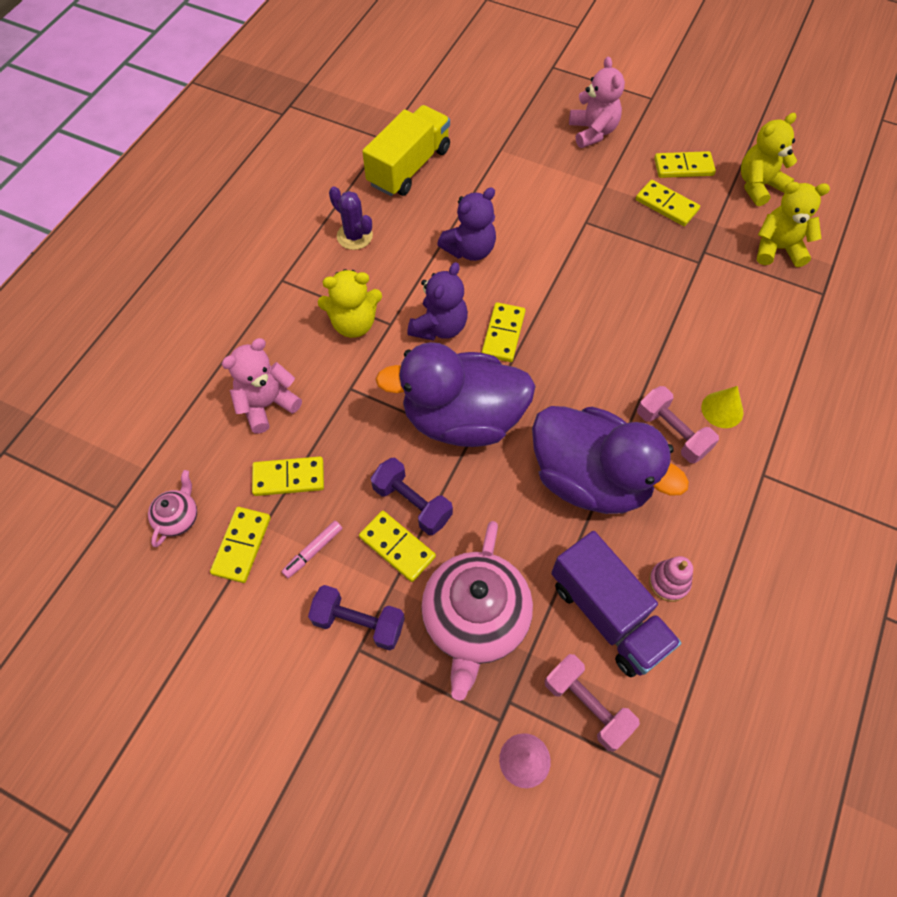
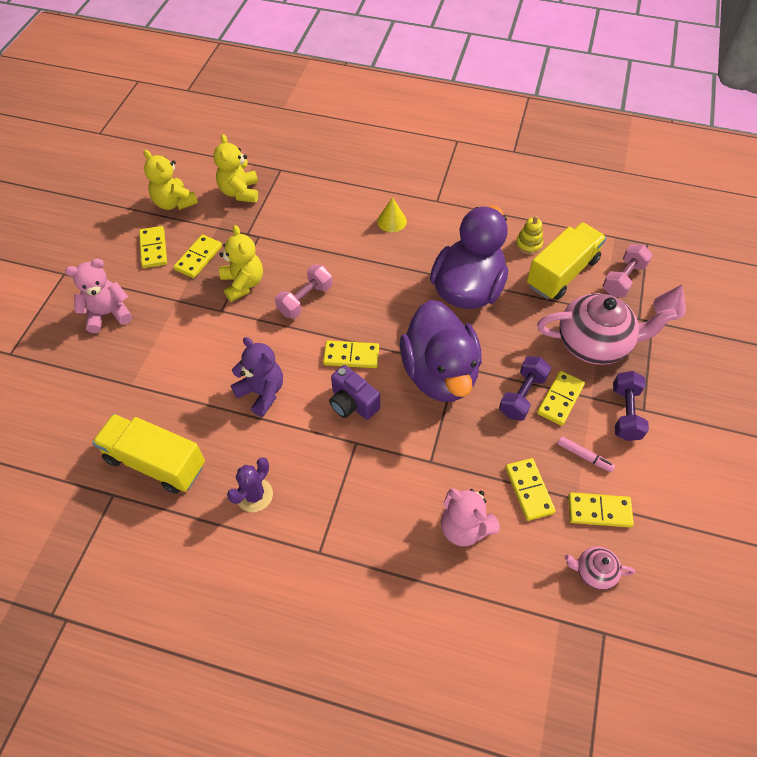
camera: 100 degrees left, 5 degrees down
(354, 323) = (361, 473): yellow teddy bear -> yellow teddy bear (243, 284)
(439, 327) = (352, 403): purple teddy bear -> purple camera
(608, 614) = (562, 273): purple truck -> yellow truck
(669, 582) = (528, 244): pink stacking toy -> yellow stacking toy
(672, 433) = (418, 247): pink dumbbell -> pink dumbbell (305, 300)

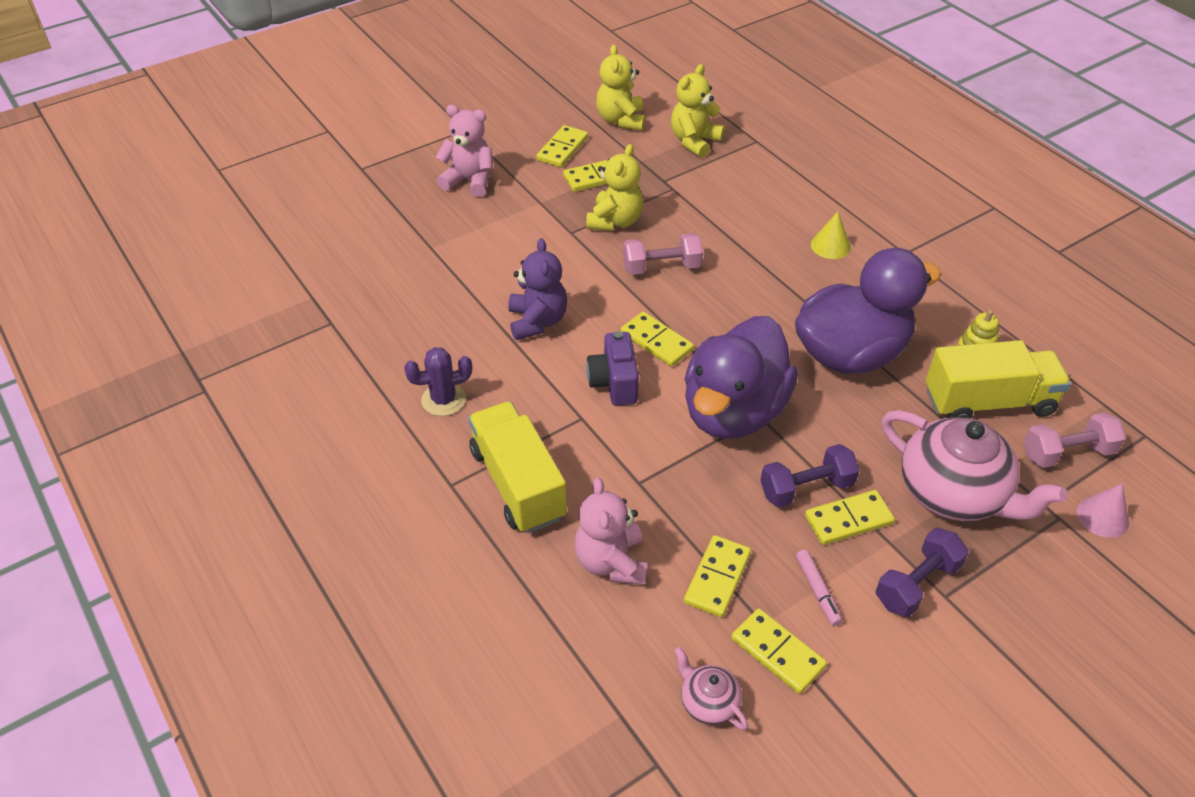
camera: 40 degrees right, 10 degrees down
(155, 462) = (389, 320): yellow truck -> yellow truck (518, 483)

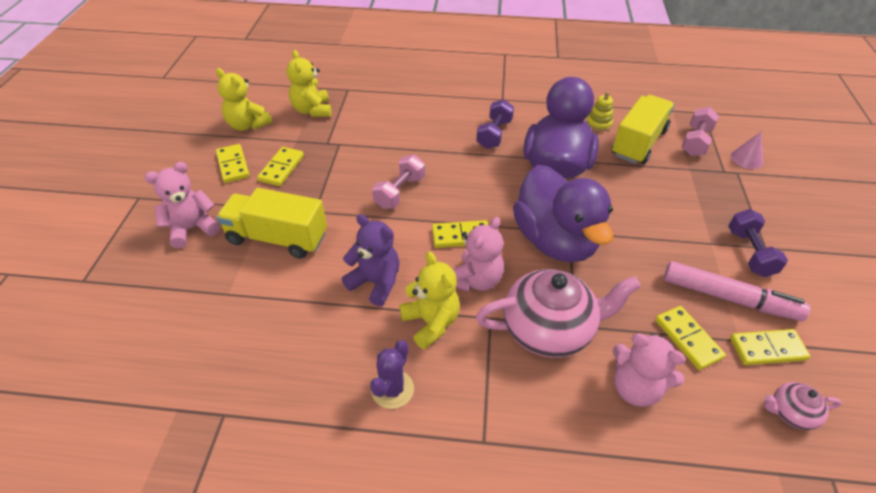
camera: 50 degrees left, 0 degrees up
(518, 483) = (519, 396): yellow truck -> yellow truck (277, 238)
(614, 383) = (475, 280): purple camera -> pink teddy bear
(615, 221) = (332, 185): yellow teddy bear -> yellow teddy bear (431, 322)
(806, 488) = (644, 250): purple dumbbell -> purple dumbbell (494, 134)
(817, 590) = (728, 297): pink marker -> pink marker, size x2.12
(830, 246) = (465, 119): yellow cone -> none
(848, 519) = (682, 248): yellow domino -> none
(953, 493) = (693, 196): pink teapot -> pink teapot (549, 329)

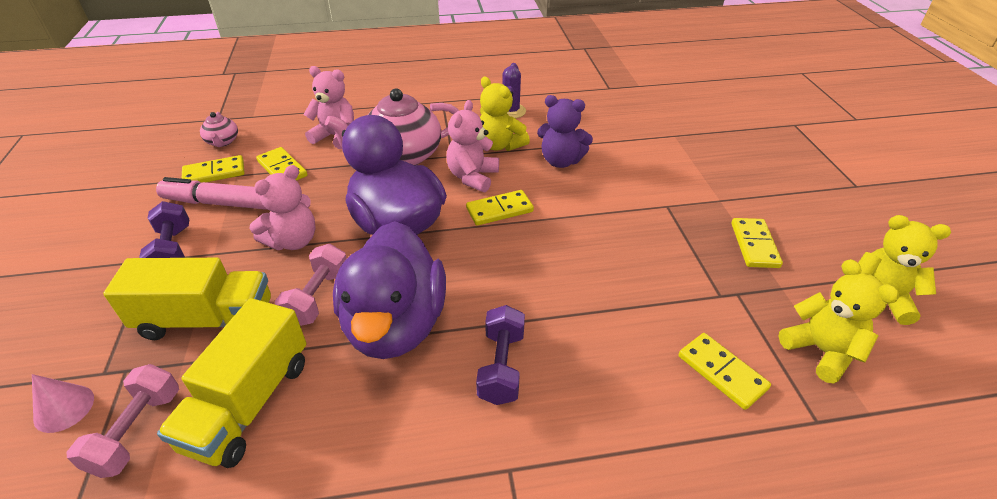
camera: 165 degrees right, 5 degrees down
(192, 228) = (765, 170): pink teddy bear -> pink teddy bear (293, 241)
(233, 165) = (814, 237): yellow domino -> yellow domino (722, 372)
(277, 238) = (678, 177): yellow truck -> yellow truck (207, 320)
(400, 192) = (591, 243): pink dumbbell -> pink dumbbell (318, 297)
(599, 124) = (313, 438): yellow stacking toy -> none
(791, 413) = (223, 142): pink teapot -> pink teapot turned 90 degrees clockwise

